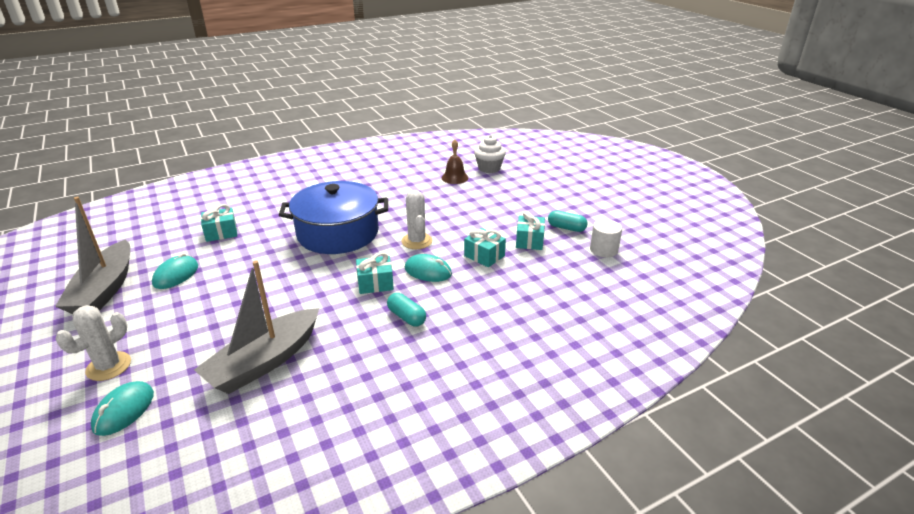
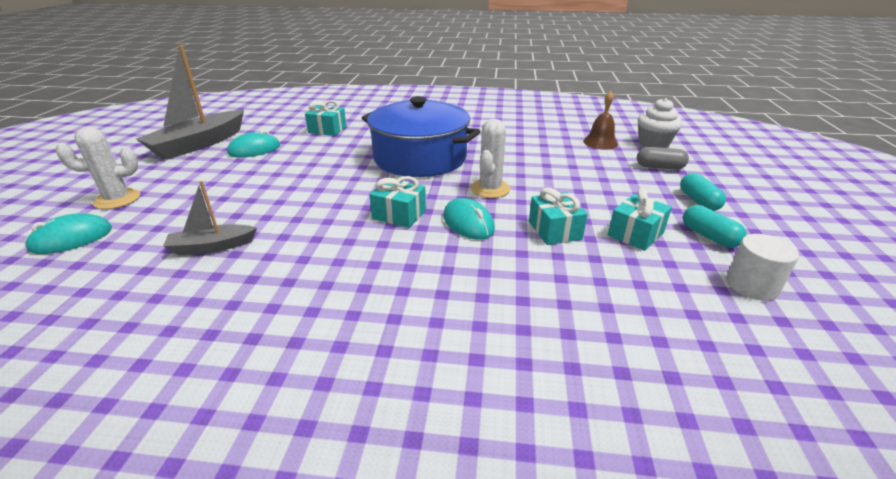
camera: 35 degrees right, 0 degrees up
(264, 362) = (212, 247): grey boat -> grey boat, size x0.53
(406, 317) = (389, 262): turquoise capsule -> turquoise capsule (698, 201)
(507, 187) = (659, 167): none -> grey capsule

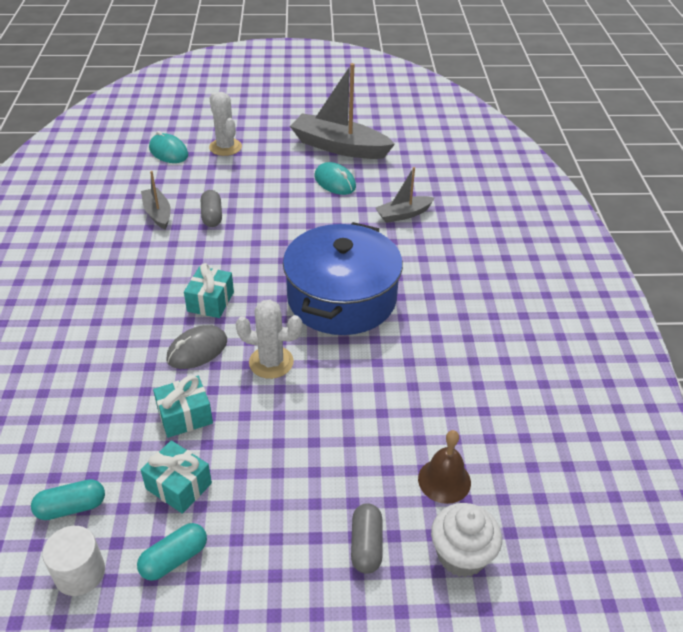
camera: 80 degrees right, 10 degrees up
(252, 211) = (212, 216): none -> grey capsule
(327, 130) = (403, 214): turquoise gift -> grey boat
(468, 223) = (197, 350): turquoise mouse -> grey mouse
(698, 201) = (262, 570): turquoise capsule -> turquoise capsule (71, 507)

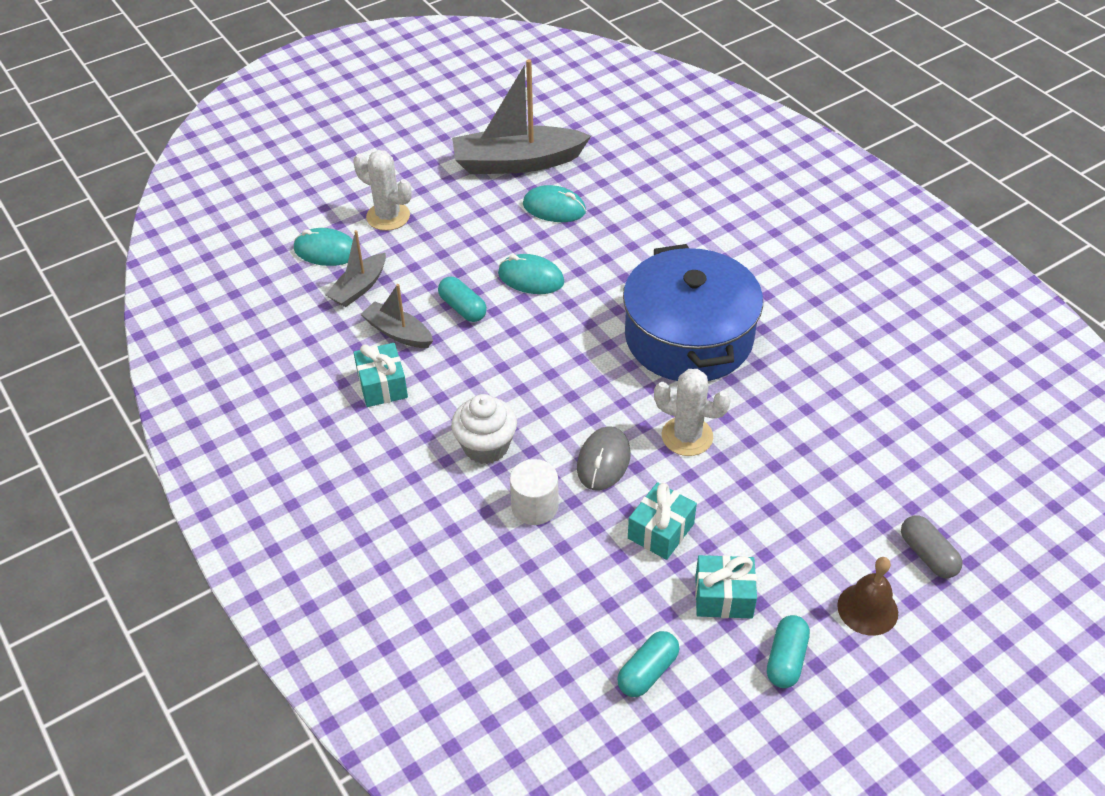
camera: 30 degrees left, 5 degrees up
(80, 573) = (718, 720): white cylinder -> white cylinder (534, 506)
(210, 302) = (563, 404): turquoise gift -> turquoise gift (382, 385)
(212, 216) = (462, 308): grey capsule -> turquoise capsule
(271, 362) = (687, 436): white cactus -> white cactus turned 45 degrees clockwise
(274, 216) = (531, 278): none -> turquoise mouse
(403, 214) = (661, 216): grey boat -> grey boat (359, 288)
(444, 480) = (937, 465): brown bell -> brown bell (867, 609)
(461, 555) = (1005, 520): white cupcake -> white cupcake (486, 446)

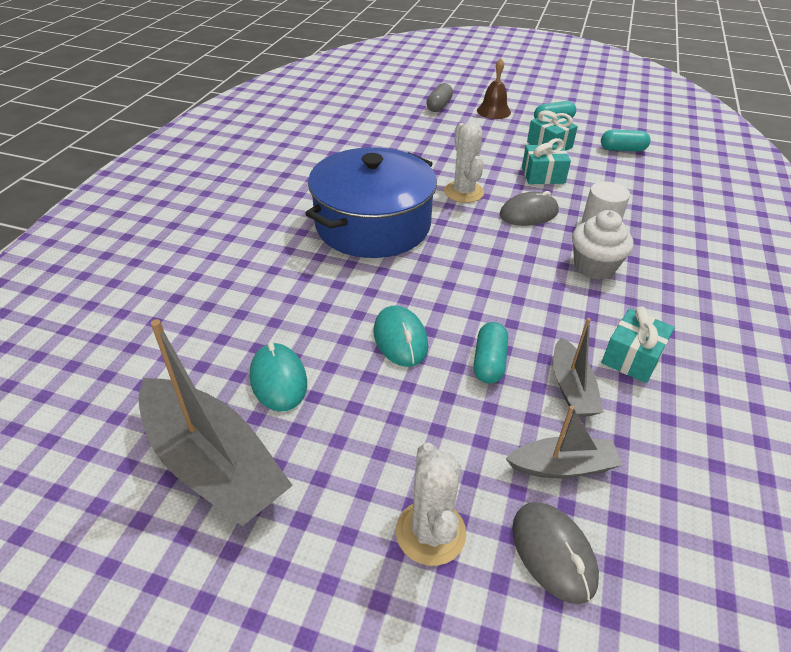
camera: 130 degrees left, 5 degrees down
(326, 251) = (553, 553): turquoise mouse -> grey mouse

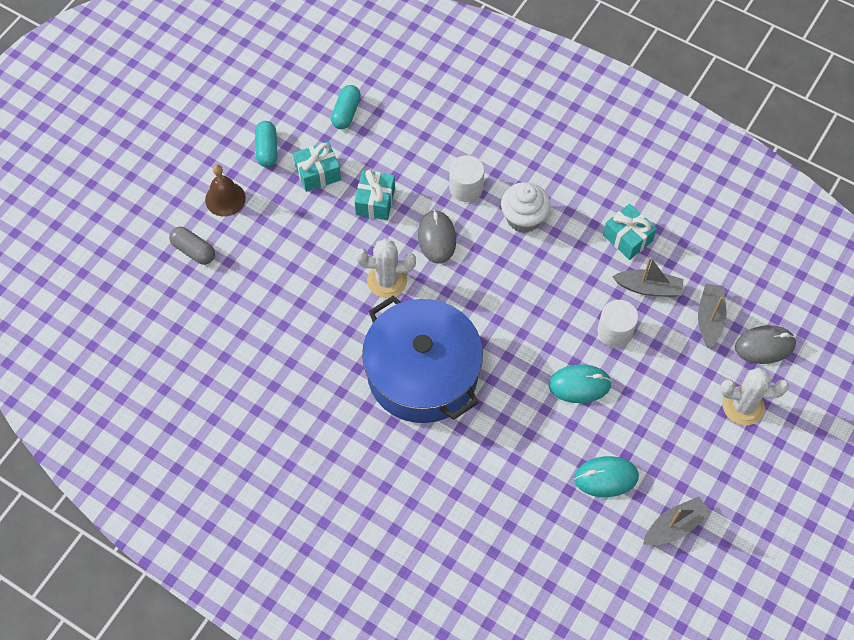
camera: 75 degrees left, 20 degrees up
(213, 464) = (674, 526): grey boat -> grey boat, size x0.53
(489, 362) = (615, 331): turquoise capsule -> white cylinder

